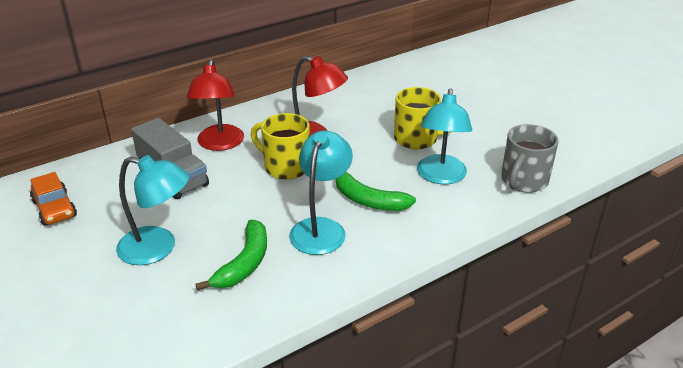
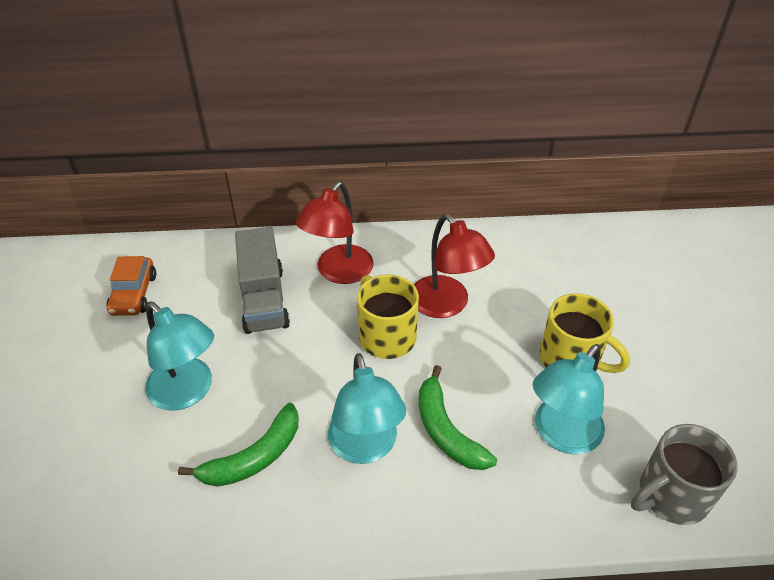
camera: 30 degrees right, 10 degrees up
(321, 228) = (365, 447): turquoise lamp -> turquoise lamp turned 120 degrees clockwise

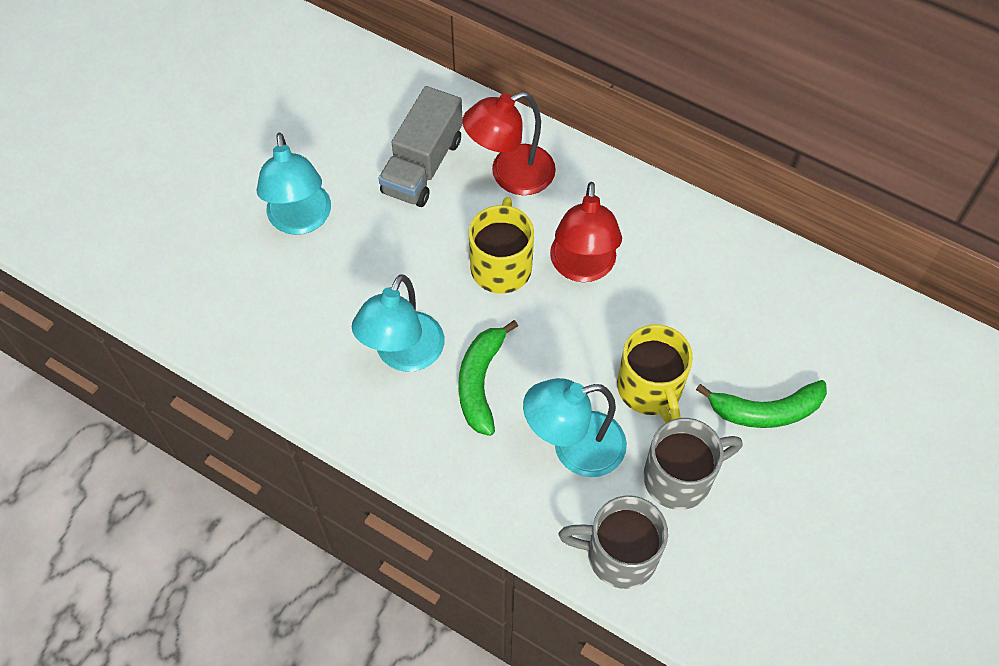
camera: 35 degrees right, 15 degrees up
(134, 294) = (317, 97): orange car -> none
(254, 457) = (313, 308): green banana -> green banana (766, 411)
(651, 408) = (680, 477): none -> grey mug

